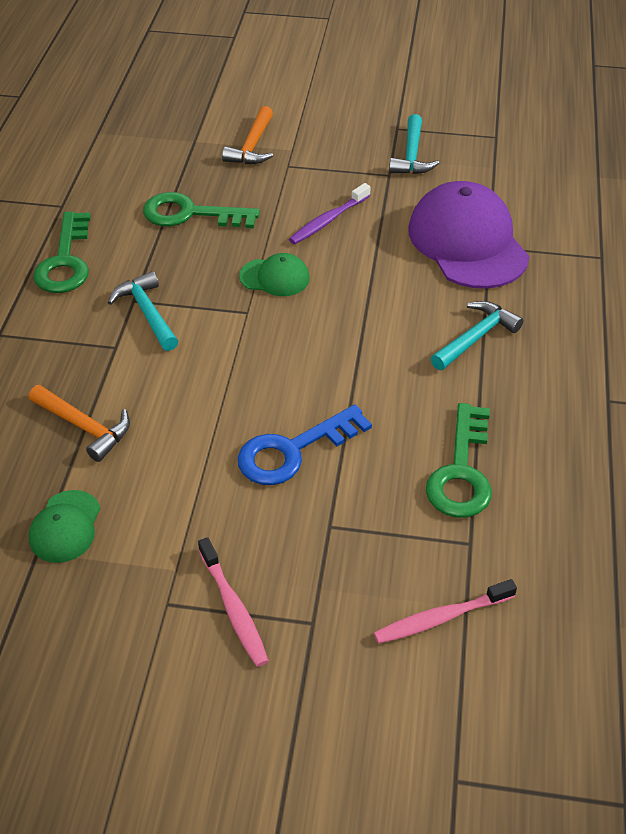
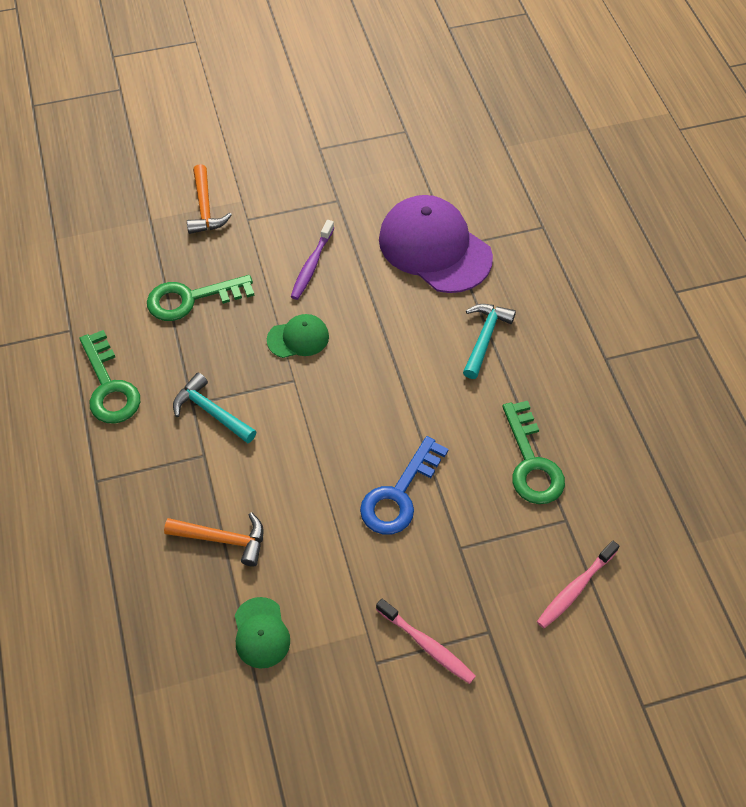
camera: 25 degrees left, 10 degrees up
(412, 155) = (346, 173): turquoise hammer -> none

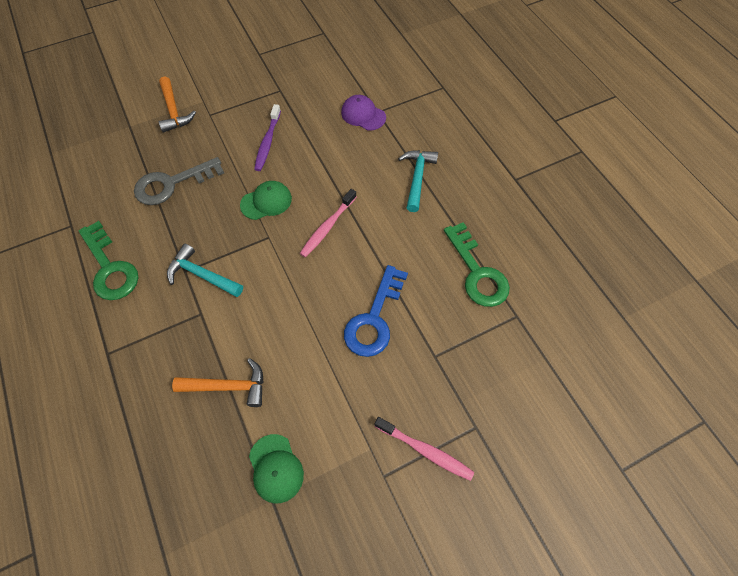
camera: 10 degrees left, 5 degrees up
(191, 299) = (172, 184): green key -> grey key
(434, 248) = (363, 115): purple cap -> purple cap, size x0.48
(575, 589) = (539, 374): pink toothbrush -> pink toothbrush (327, 227)

